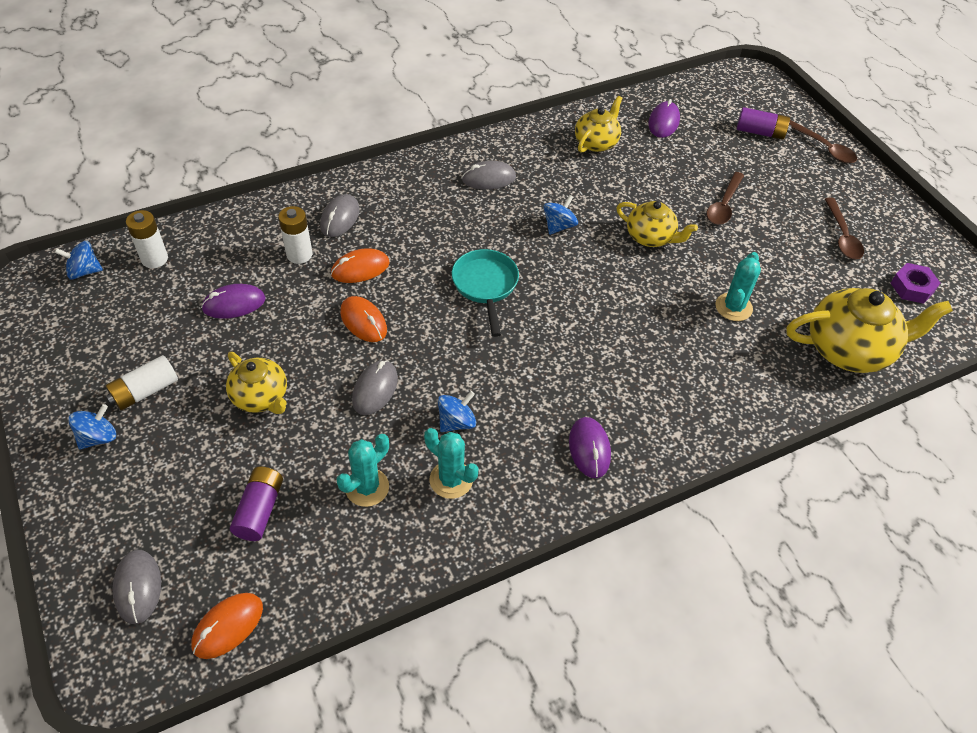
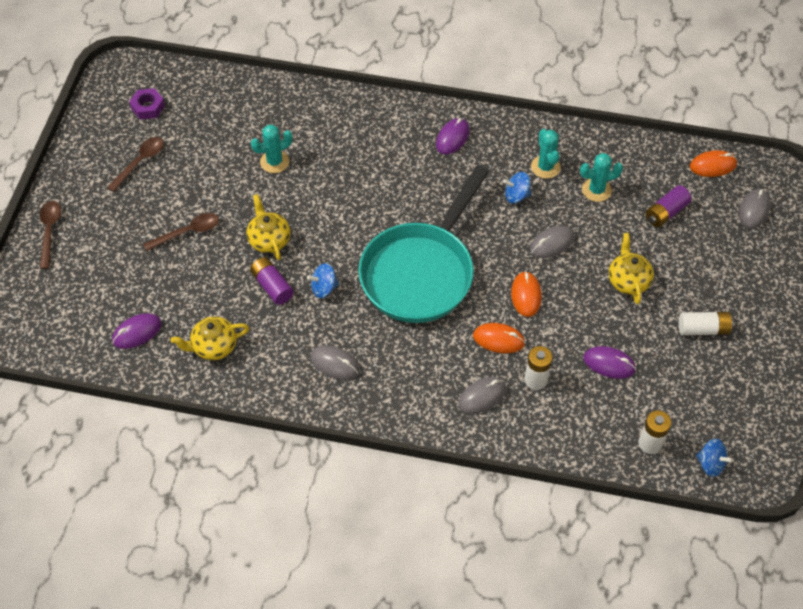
camera: 140 degrees left, 5 degrees up
(98, 437) = (746, 313): blue spinning top -> none
(485, 286) = (421, 272): turquoise pan -> turquoise pan, size x2.01
(760, 132) = (76, 274): purple battery -> purple battery (272, 286)
(849, 349) = (238, 99): yellow teapot -> none

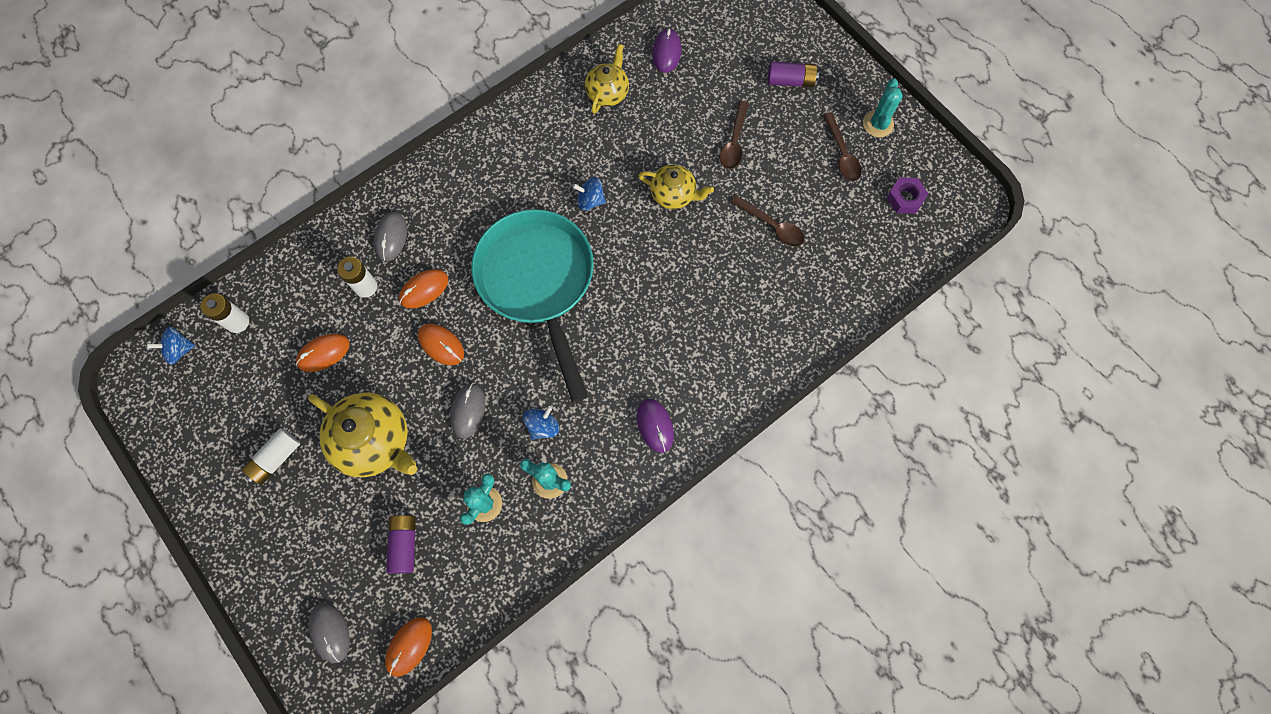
camera: 130 degrees right, 15 degrees up
(50, 231) = (818, 51): brown spoon -> brown spoon (772, 226)
(272, 286) = (626, 166): purple battery -> purple battery (790, 81)
(274, 162) = (755, 255): turquoise cactus -> turquoise cactus (878, 124)
(324, 288) = (590, 200): blue spinning top -> blue spinning top turned 105 degrees counterclockwise
(335, 364) = (516, 159): grey mouse -> none
(609, 364) = (323, 353): purple mouse -> orange mouse
(628, 280) = (375, 441): yellow teapot -> yellow teapot, size x1.66

